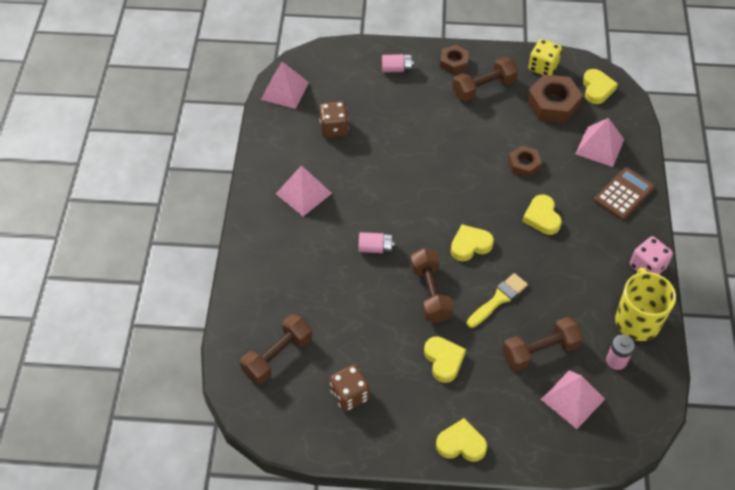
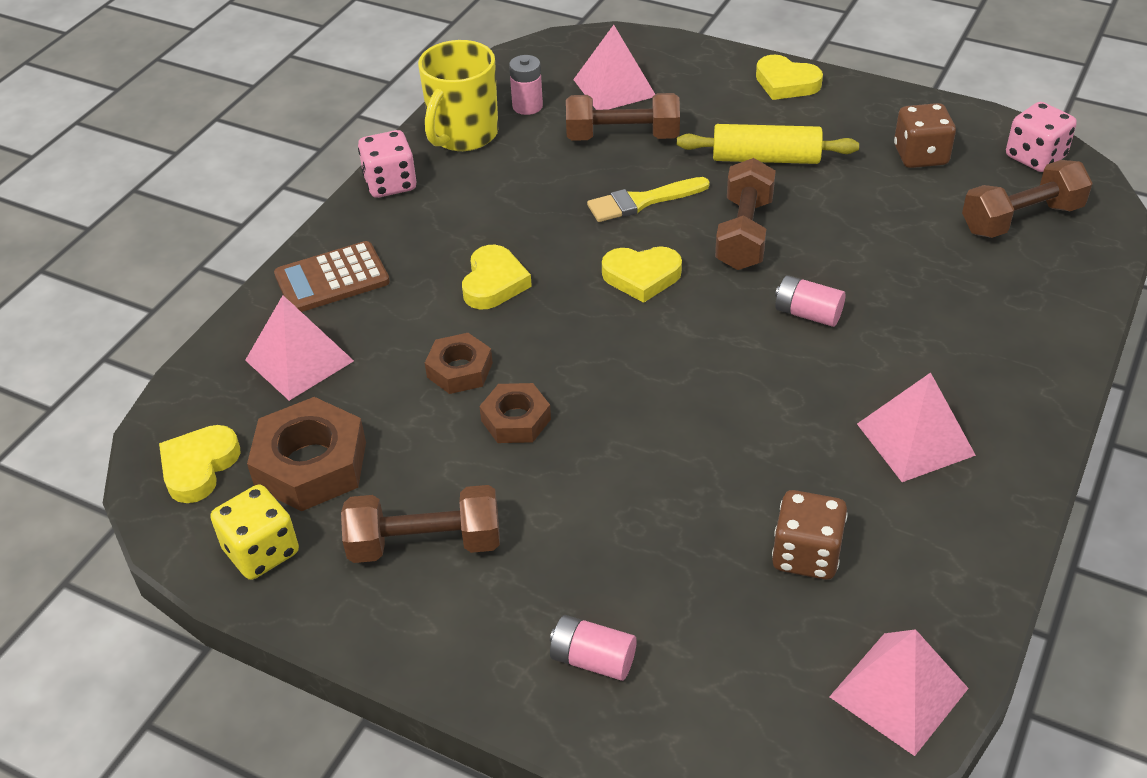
camera: 155 degrees left, 10 degrees down
(277, 418) = (1035, 157): none -> pink dice
(443, 360) = (765, 158): yellow heart -> yellow rolling pin
(454, 62) = (447, 631): brown nut -> brown nut (516, 420)

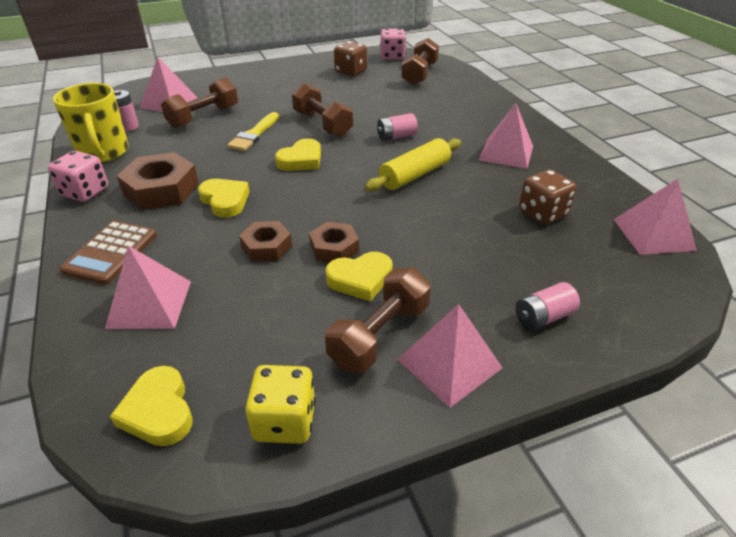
camera: 50 degrees left, 5 degrees down
(311, 464) = (244, 349): brown nut -> brown nut (161, 189)
(440, 620) = (449, 363): none -> pink pyramid
(765, 158) = (288, 97): yellow rolling pin -> yellow rolling pin (414, 175)
(786, 83) = (255, 71): yellow heart -> yellow heart (360, 279)

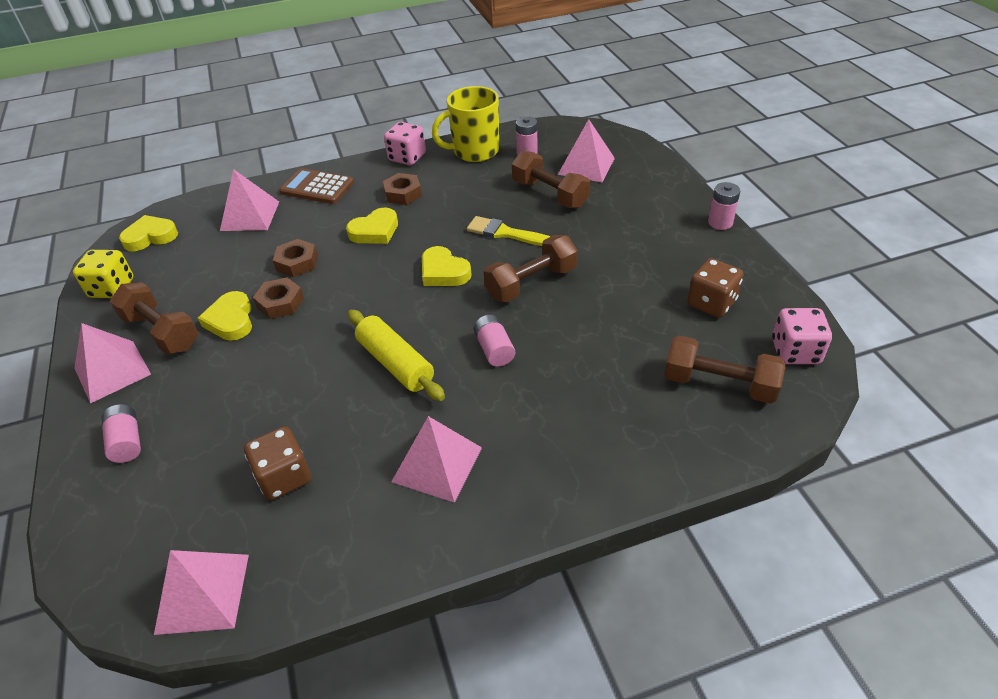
camera: 95 degrees right, 5 degrees up
(161, 189) = (403, 193): brown nut -> brown nut, size x0.60
(269, 64) = (720, 222): none -> pink battery

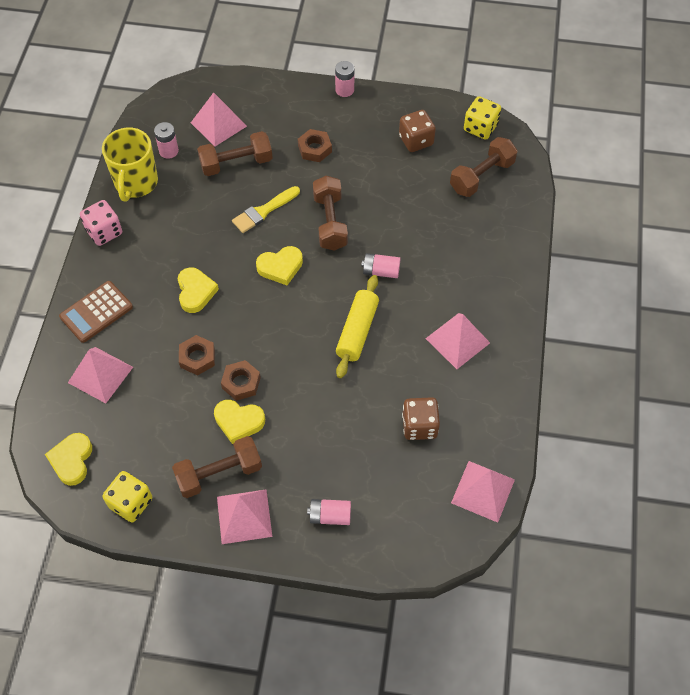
camera: 65 degrees left, 15 degrees up
(396, 363) = (357, 331): yellow rolling pin -> yellow rolling pin turned 60 degrees counterclockwise
(403, 193) = (158, 255): brown nut -> brown nut (315, 149)
(795, 352) = (480, 128): pink dice -> yellow dice

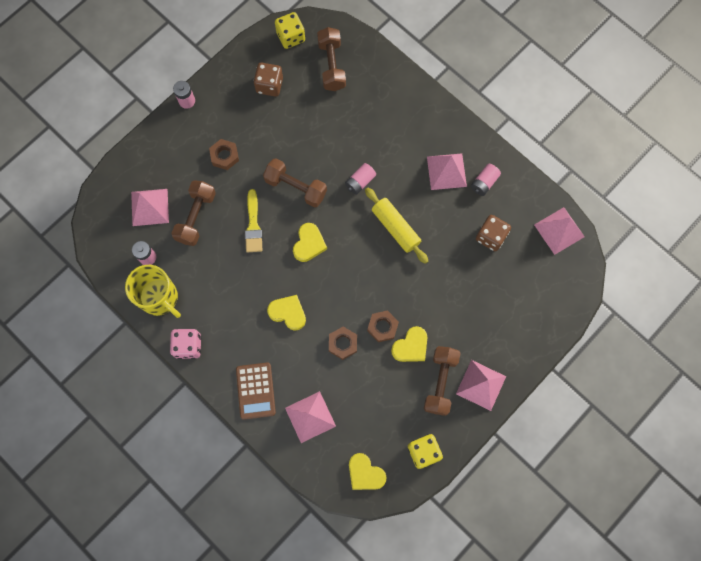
camera: 55 degrees left, 15 degrees up
(330, 516) = (515, 332): pink battery -> pink battery (484, 183)

